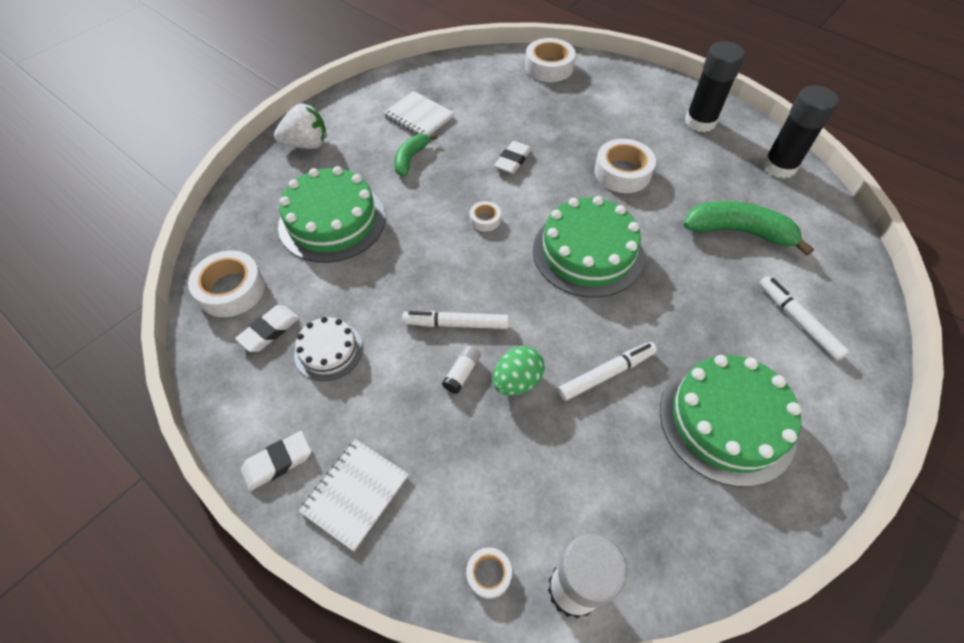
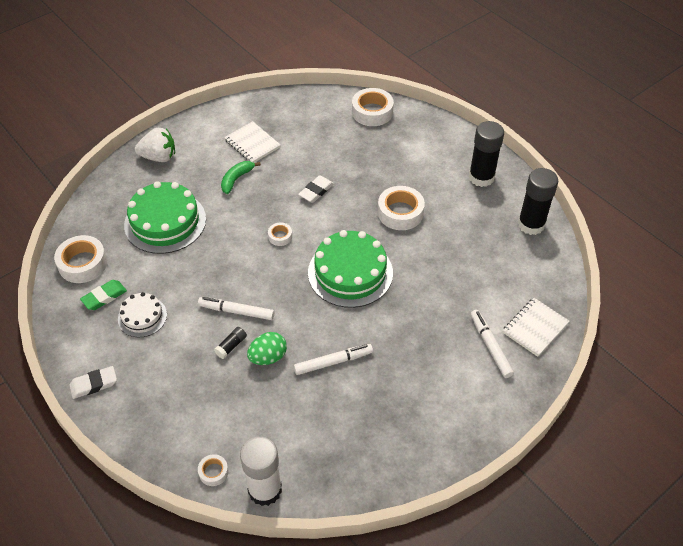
camera: 10 degrees right, 5 degrees down
(269, 331) = (104, 297): white eraser -> green eraser
(355, 494) = (140, 412): white notebook -> white notebook (535, 328)
(462, 373) = (231, 346): white glue stick -> black glue stick
(726, 420) = (407, 406): green cake -> none
(738, 232) = (474, 273): green banana -> none

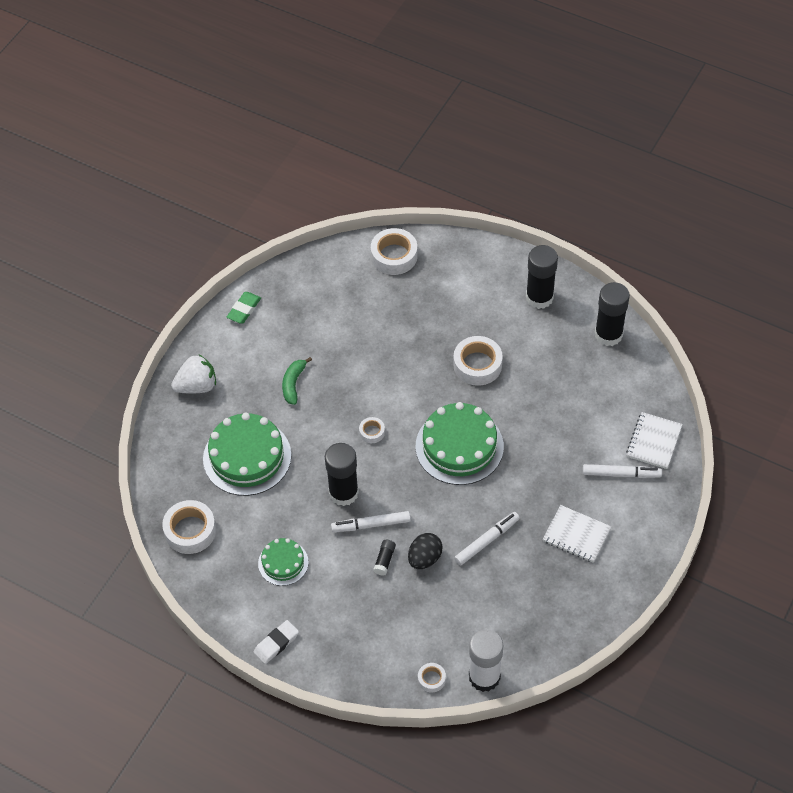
camera: 20 degrees left, 5 degrees up
(104, 297) = (233, 557): green eraser -> green eraser (244, 309)
(142, 317) = (283, 563): white cake -> green cake
(228, 277) = (343, 493): none -> black glue stick
(252, 144) = (287, 337): white notebook -> white notebook (576, 535)
(268, 357) = (424, 558): green egg -> black egg
(316, 191) = (382, 369): white eraser -> none
(490, 346) = (621, 474): white marker -> white marker turned 135 degrees clockwise

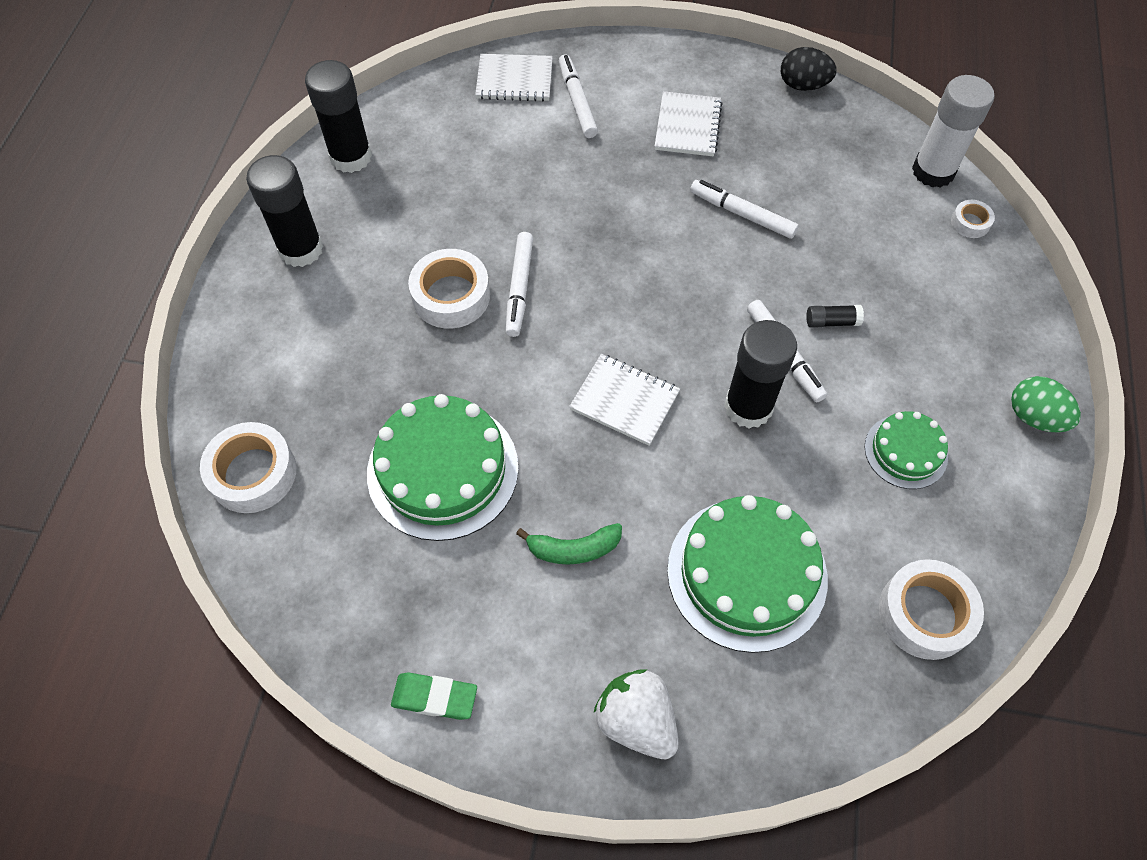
camera: 110 degrees left, 5 degrees up
(276, 643) = (1034, 417): white eraser -> green egg
(372, 432) = (624, 401): white tape -> white notebook
(424, 558) = (804, 275): black egg -> black egg (803, 85)
(459, 446) = (605, 282): green cake -> green cake (443, 470)
(470, 400) = (519, 288): none -> white marker

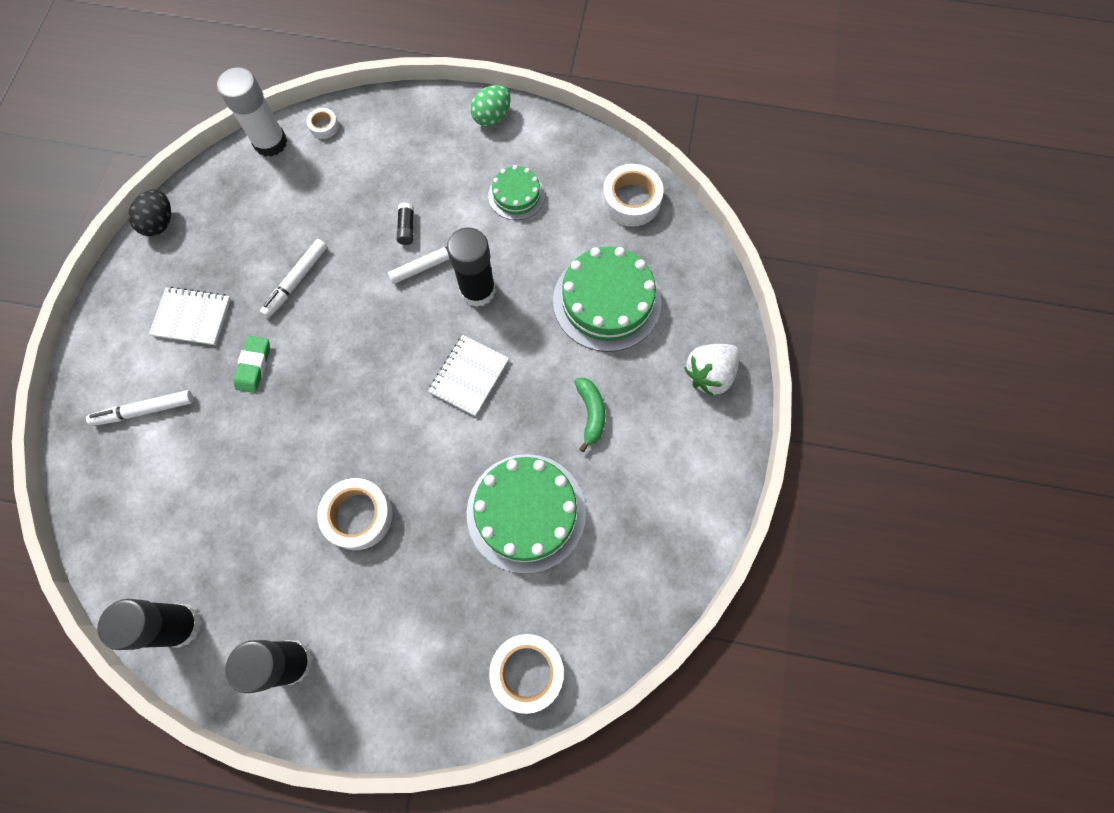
camera: 90 degrees left, 10 degrees up
(435, 697) = (703, 507): green eraser -> green eraser (254, 366)
(514, 80) = (105, 469): white notebook -> none
(519, 288) = (355, 458): white marker -> none

